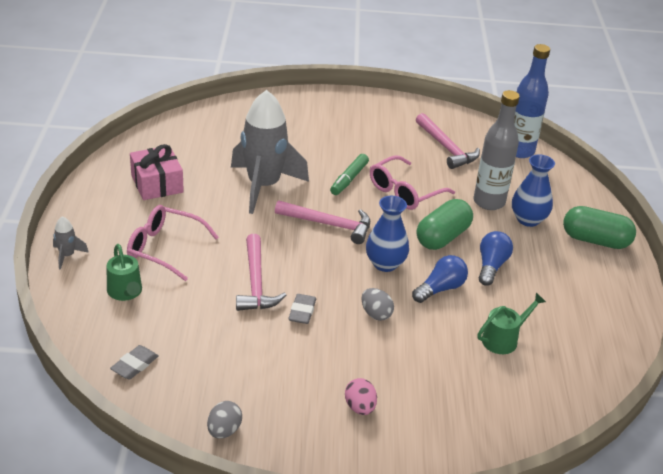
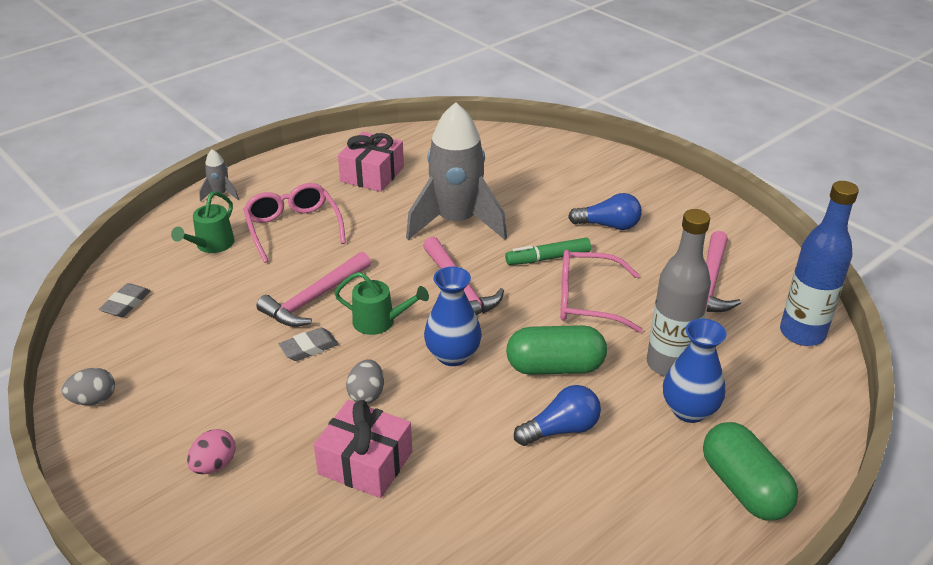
camera: 50 degrees right, 0 degrees up
(134, 365) = (126, 304): grey eraser -> grey eraser turned 60 degrees counterclockwise
(432, 347) = (365, 463): none -> pink gift
(440, 289) = (468, 414): blue light bulb -> blue light bulb (608, 225)
(503, 339) = (449, 510): green watering can -> green watering can (379, 322)

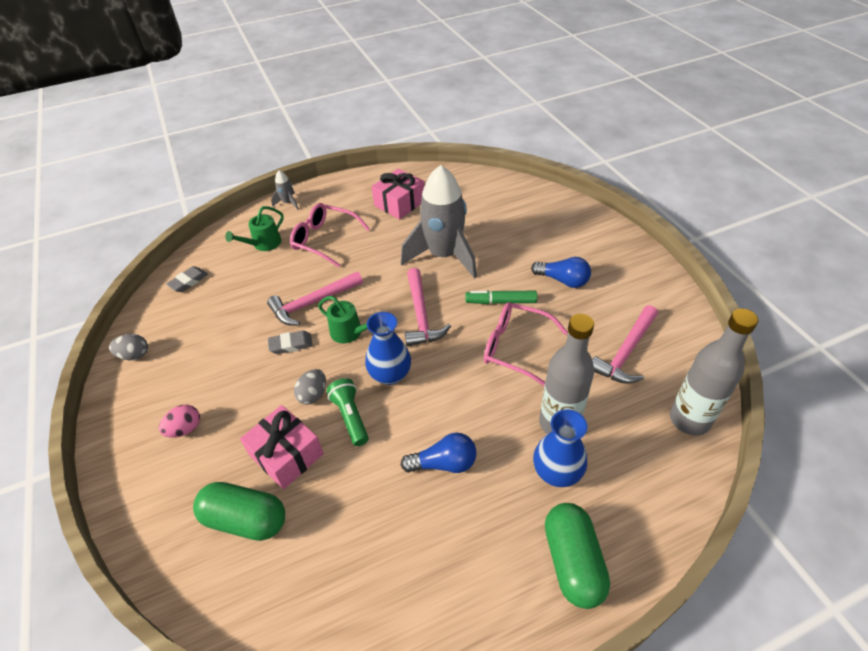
camera: 20 degrees right, 10 degrees up
(293, 228) = (324, 240): pink glasses -> pink glasses turned 60 degrees counterclockwise
(426, 407) = (350, 416): none -> green flashlight
(555, 367) = (463, 404): green capsule -> green capsule (245, 519)
(802, 333) = (689, 420): blue bottle -> grey bottle

